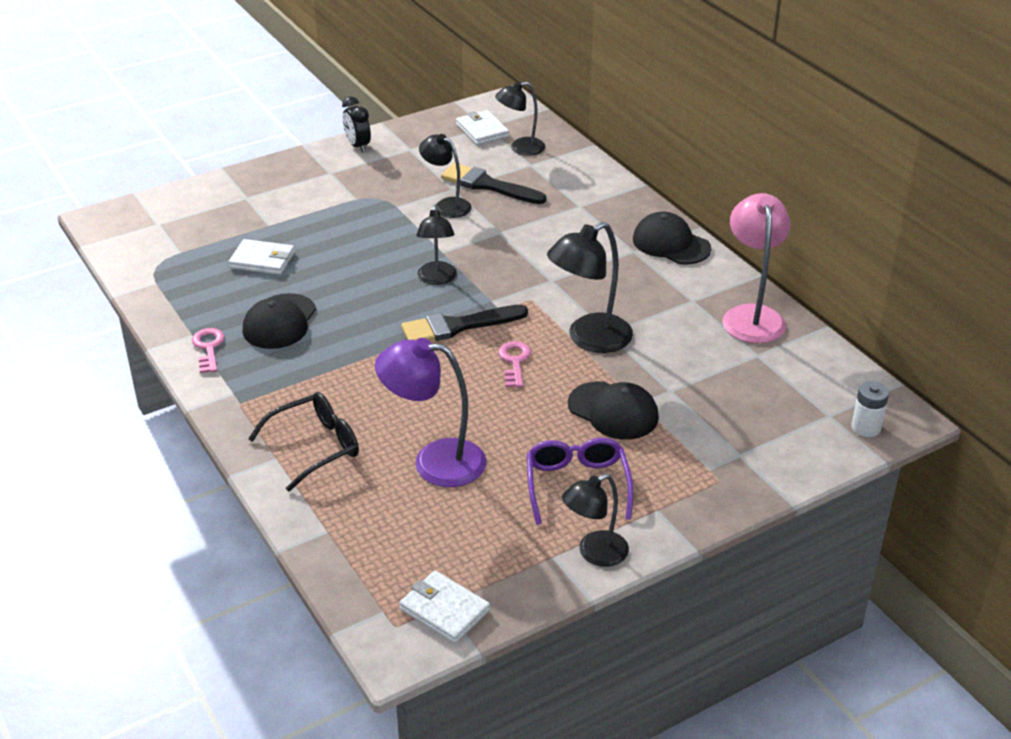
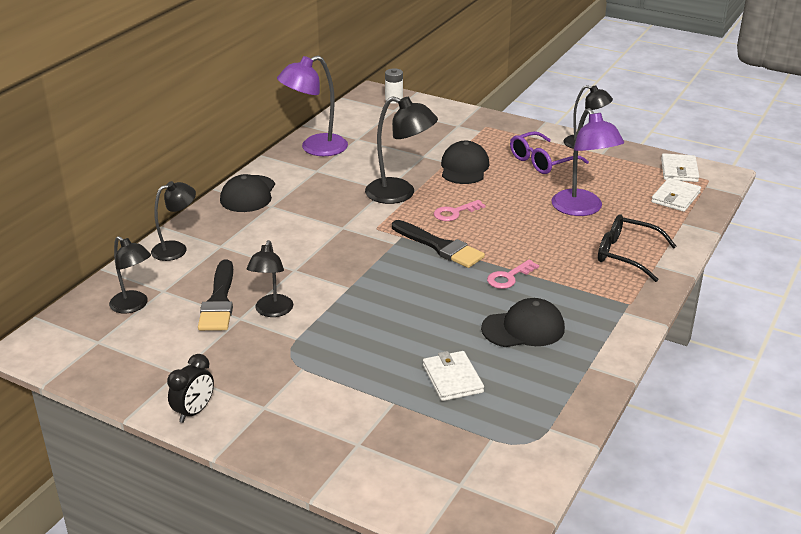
camera: 120 degrees left, 5 degrees down
(209, 348) = (594, 349): pink key -> pink key (509, 277)
(437, 279) = (389, 276): black lamp -> black lamp (176, 249)
(482, 130) = (108, 341): white wallet -> white wallet (675, 197)
(751, 316) = (315, 148): pink lamp -> purple lamp

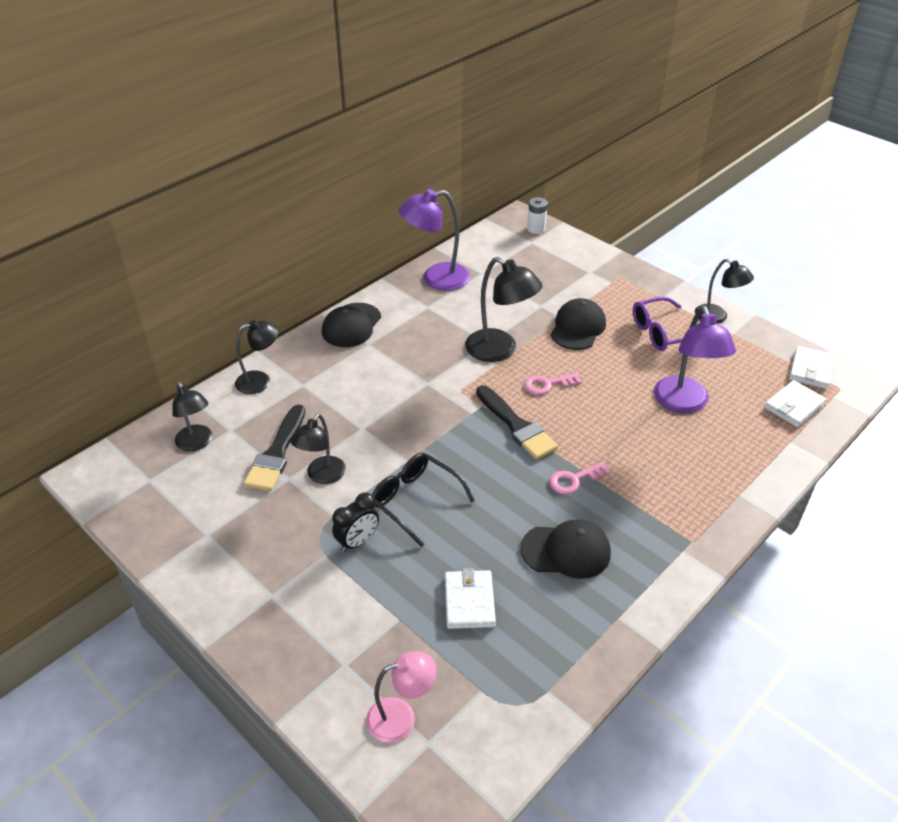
camera: 15 degrees right, 10 degrees up
(194, 412) = (205, 586): black clock -> black clock (357, 541)
(427, 471) = (401, 717): none -> pink lamp
(626, 255) = (712, 474): black glasses -> black glasses (415, 500)

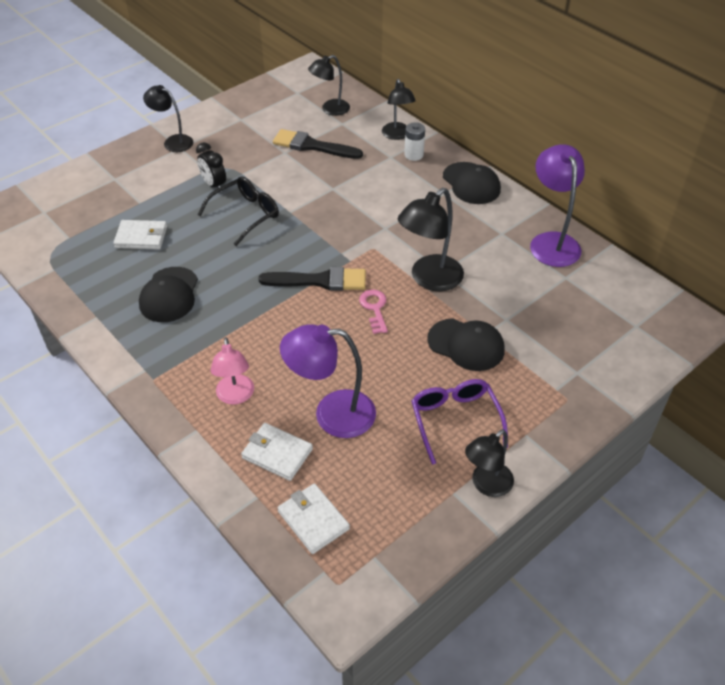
camera: 95 degrees right, 5 degrees up
(322, 476) = (283, 168): black lamp -> black lamp (173, 142)
(351, 325) = (471, 183): black cap -> black cap turned 150 degrees counterclockwise
(401, 717) = (66, 201): pink lamp -> pink lamp (235, 396)
(517, 426) = (320, 281): black brush -> black brush turned 150 degrees counterclockwise
(536, 229) = (667, 333): white battery -> white battery (413, 155)
(574, 479) = (245, 311): pink key -> none
(810, 370) = (376, 561): white wallet -> white wallet (277, 453)

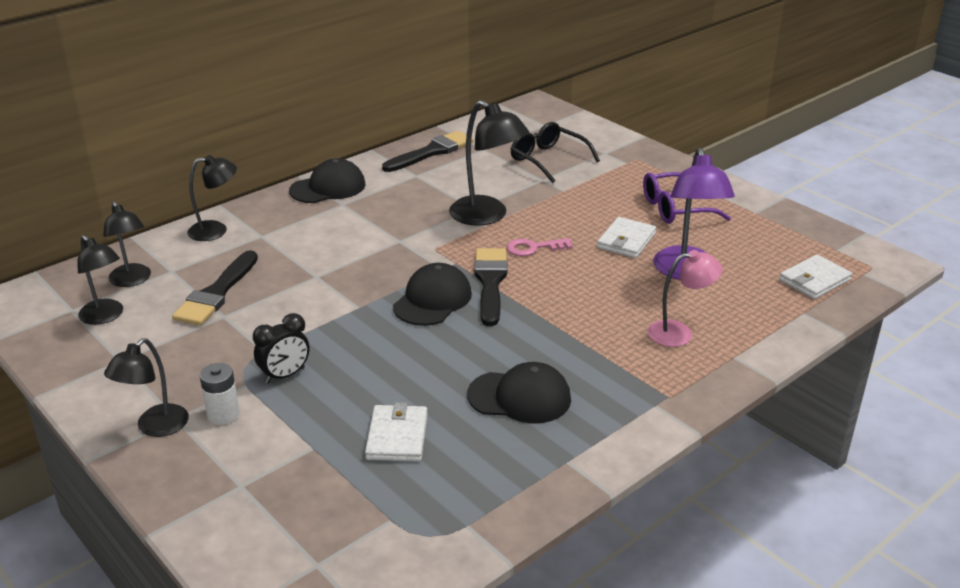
camera: 90 degrees left, 15 degrees down
(246, 214) = (359, 342): black glasses -> black glasses (547, 159)
(277, 453) = (747, 303): white wallet -> white wallet (626, 241)
(413, 155) = (262, 220): white battery -> white battery (223, 414)
(466, 345) = (579, 200): black cap -> black cap (432, 300)
(486, 485) = (741, 198): black lamp -> black lamp (105, 316)
(551, 242) = (431, 152): purple lamp -> black brush

